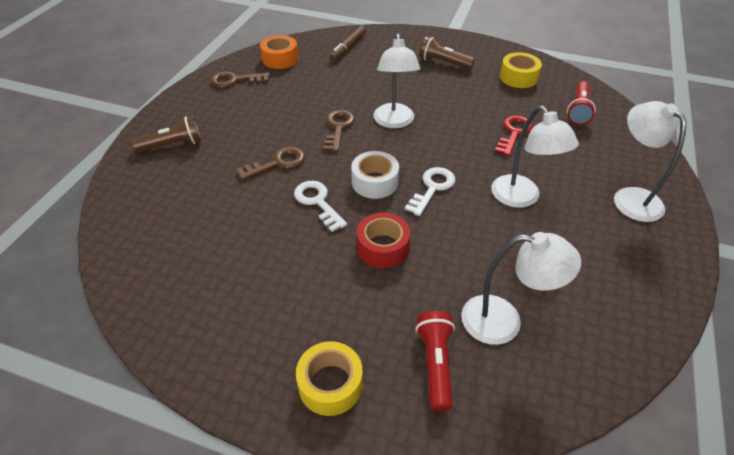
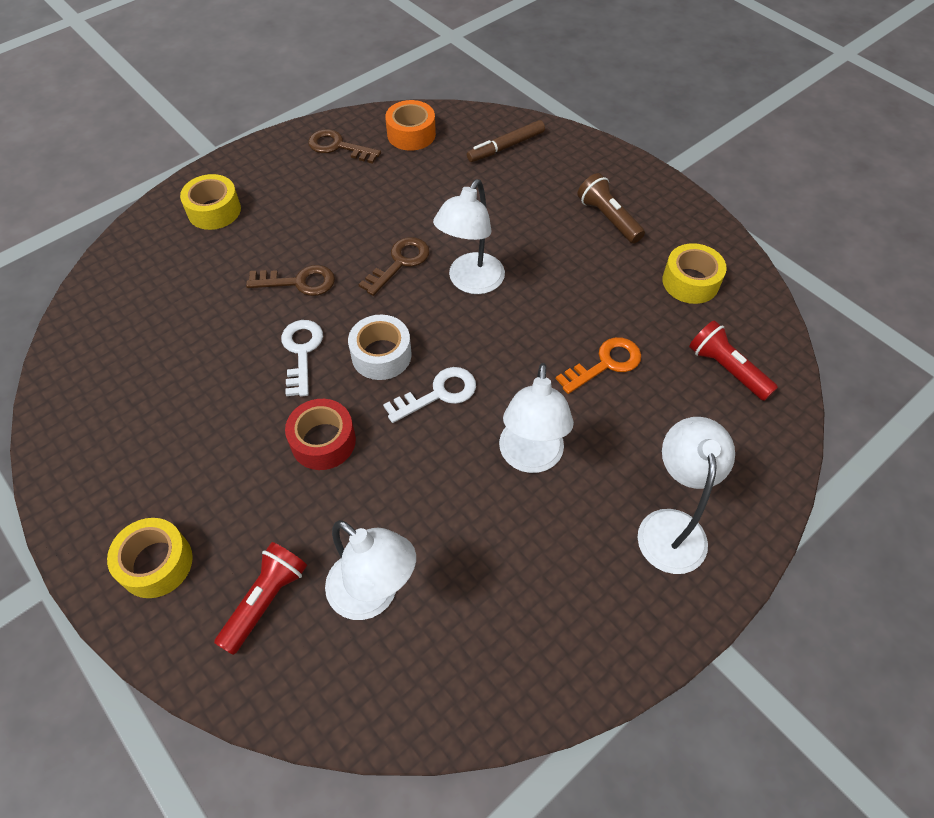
camera: 30 degrees right, 10 degrees up
(173, 145) = (214, 210): brown flashlight -> yellow tape
(514, 133) = (605, 364): red key -> orange key
(578, 110) = (726, 369): red flashlight -> red flashlight turned 90 degrees clockwise

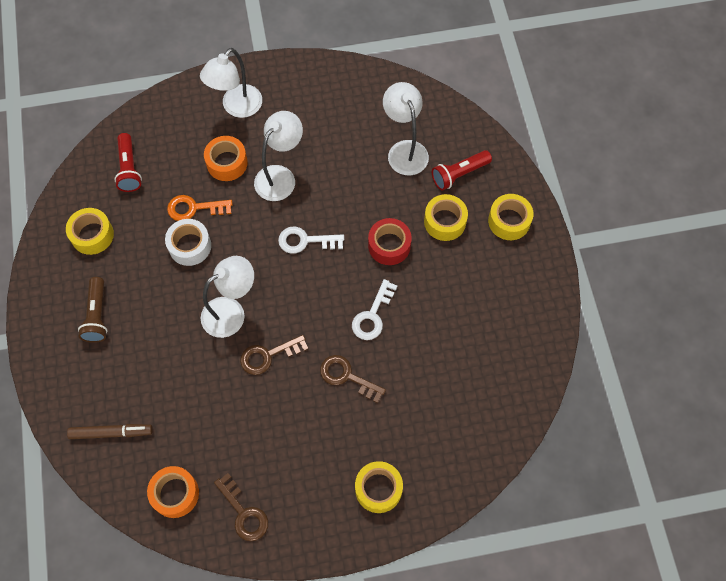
camera: 150 degrees left, 10 degrees up
(257, 513) = (445, 222): none -> yellow tape
(381, 355) = (323, 286): white tape -> white tape (190, 246)
(615, 439) = (227, 163): none -> orange tape

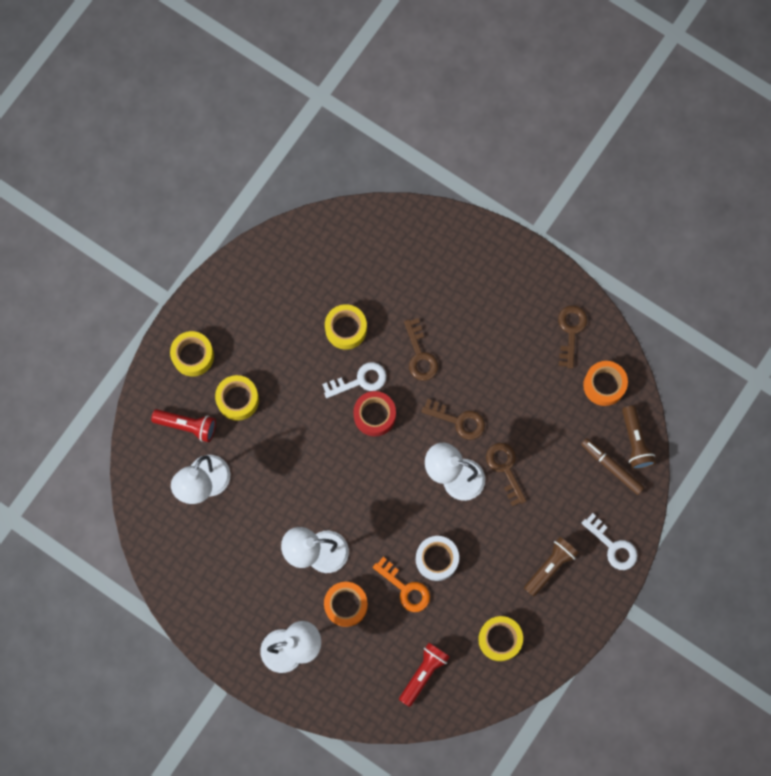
camera: 135 degrees left, 10 degrees up
(108, 471) = (635, 442): none -> brown flashlight
(197, 354) = (505, 469): none -> brown key
(305, 241) = (350, 482): white key -> white key (613, 546)
(378, 489) = (472, 265): yellow tape -> yellow tape (346, 329)
(389, 245) = (295, 420): red tape -> red tape (374, 415)

